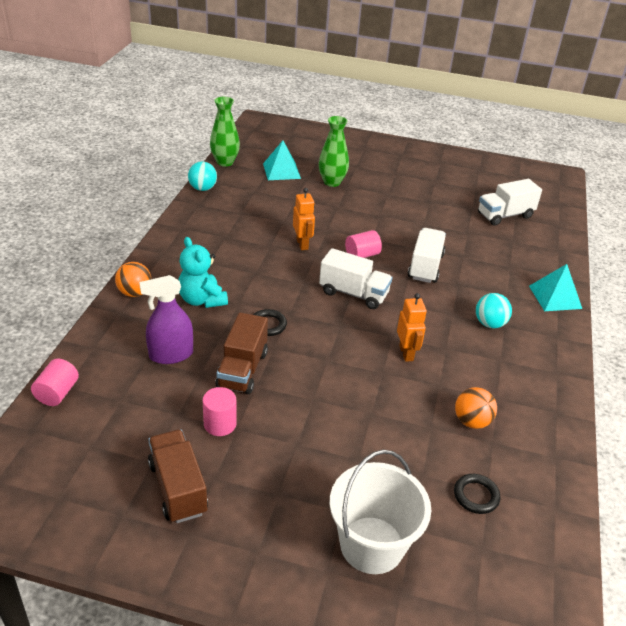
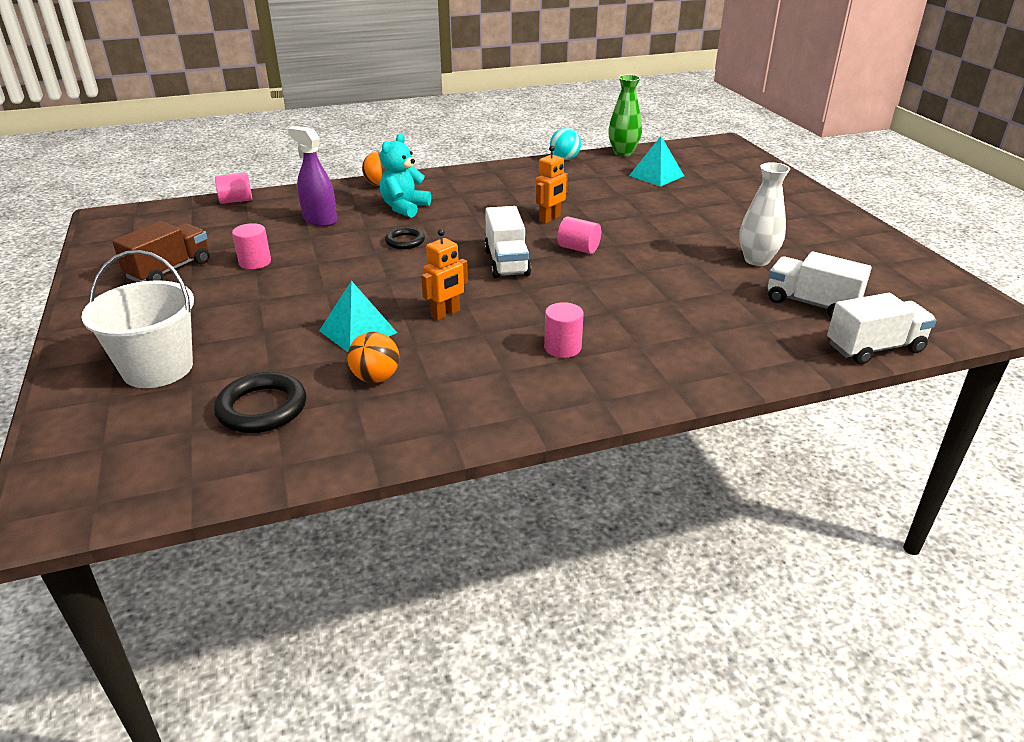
camera: 60 degrees right, 5 degrees down
(242, 369) = (332, 250): brown truck -> none
(332, 182) = (682, 200): green vase -> none
(425, 267) = (613, 284): white truck -> white truck (874, 348)
(440, 203) = (756, 260): none -> white vase
(476, 496) = (262, 408): black ring -> black ring, size x1.62
(489, 324) = (562, 348): turquoise ball -> pink cylinder
(555, 297) = (686, 379): turquoise pyramid -> turquoise pyramid (358, 331)

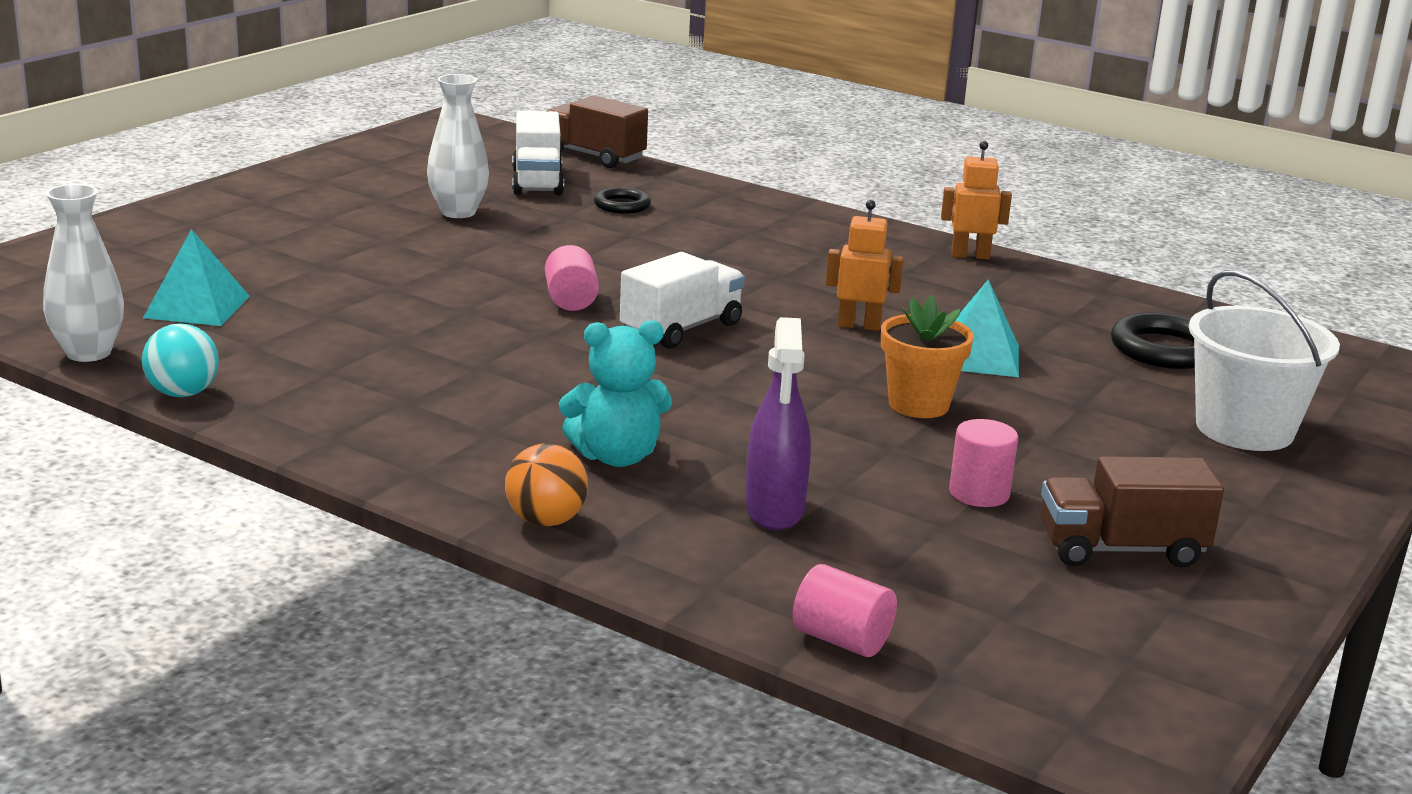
camera: 130 degrees left, 10 degrees down
(340, 286) = (918, 405): none -> orange flower pot
(376, 378) = (1024, 319): orange ball -> none
(405, 241) = (731, 411): black ring -> black ring (622, 205)
(550, 219) = (495, 339): orange robot -> orange robot (970, 255)
(562, 348) = (816, 259): pink cylinder -> none
(623, 153) = (88, 353): green vase -> white vase
(874, 348) = (594, 156): white truck -> brown truck

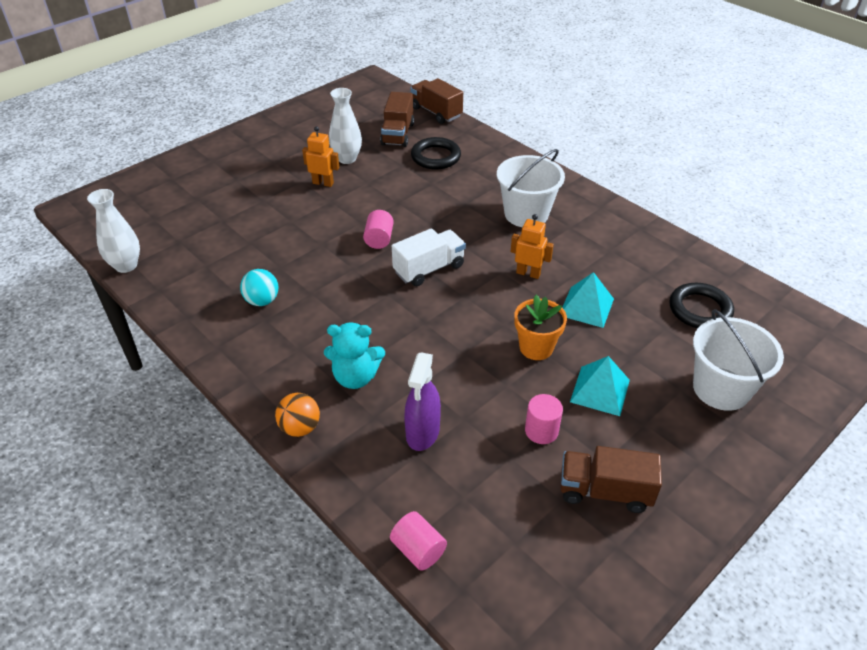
camera: 15 degrees right, 20 degrees up
(183, 393) = (159, 302): turquoise ball -> turquoise ball (262, 301)
(197, 307) = (190, 231): turquoise pyramid -> turquoise pyramid (600, 390)
(537, 182) = (397, 134): white truck -> brown truck
(622, 205) = (435, 157): black ring -> black ring, size x1.62
(818, 262) = (526, 214): none -> white bucket
(970, 255) = (616, 213): orange robot -> orange robot (323, 183)

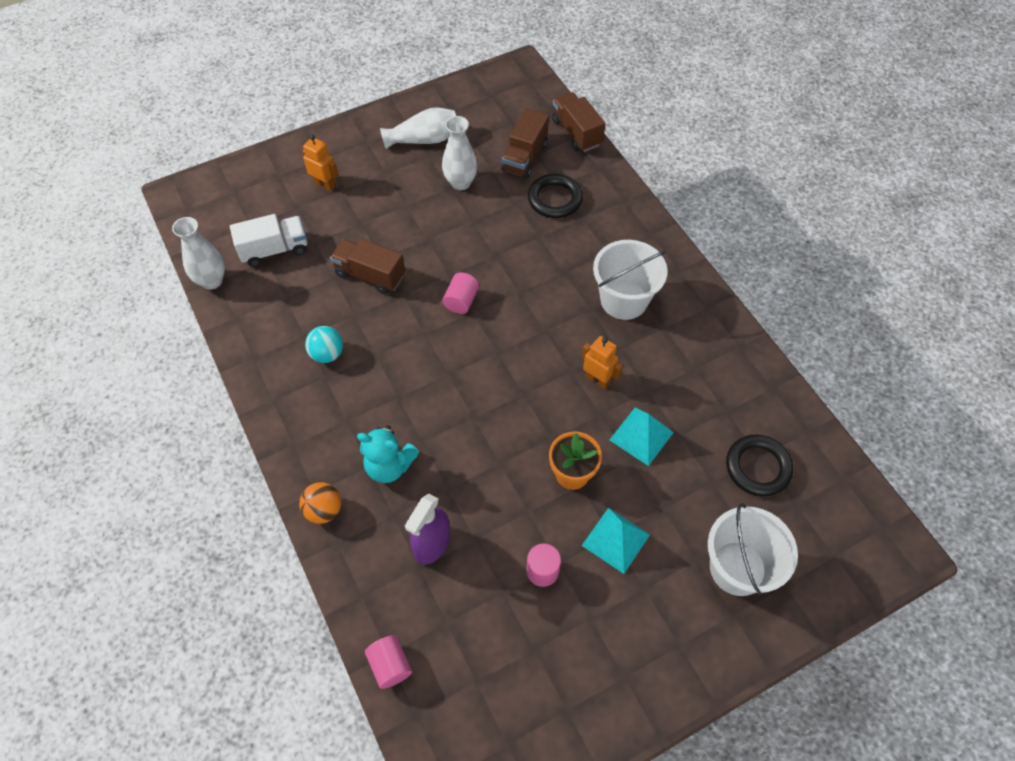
camera: 15 degrees right, 15 degrees up
(303, 135) = (424, 139): none -> white vase
(323, 183) = (427, 212): orange robot -> orange robot (325, 184)
(429, 269) = (499, 351): white truck -> white truck (274, 250)
(604, 491) = (577, 651): brown truck -> brown truck (370, 275)

